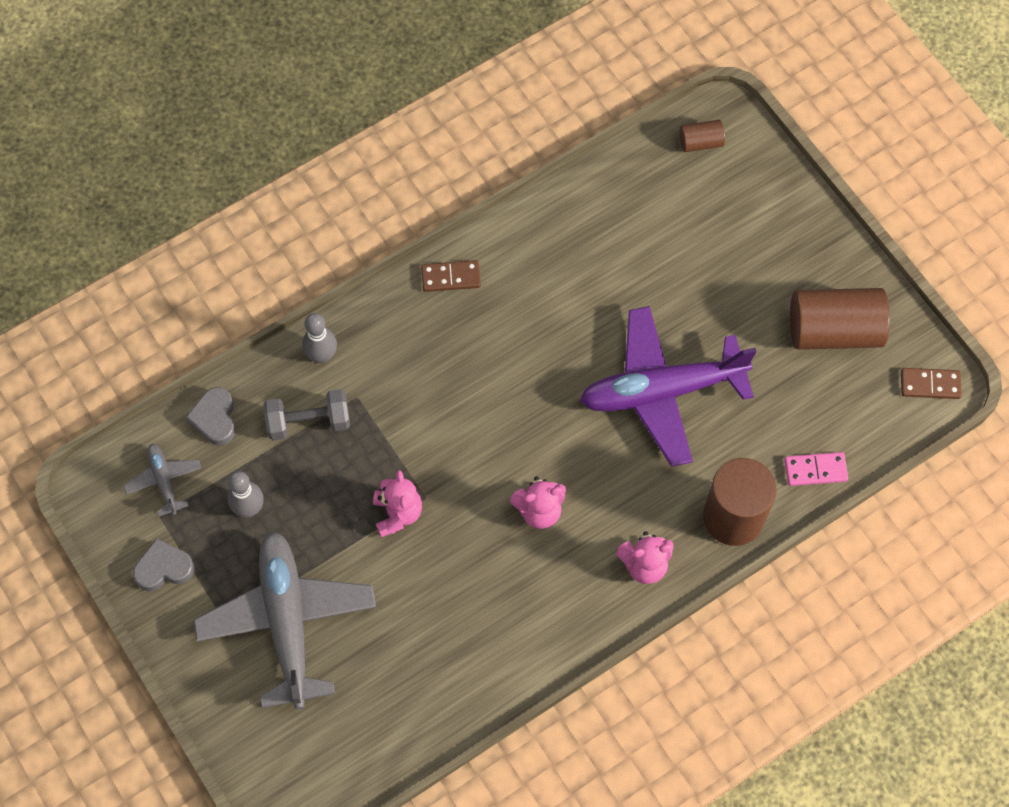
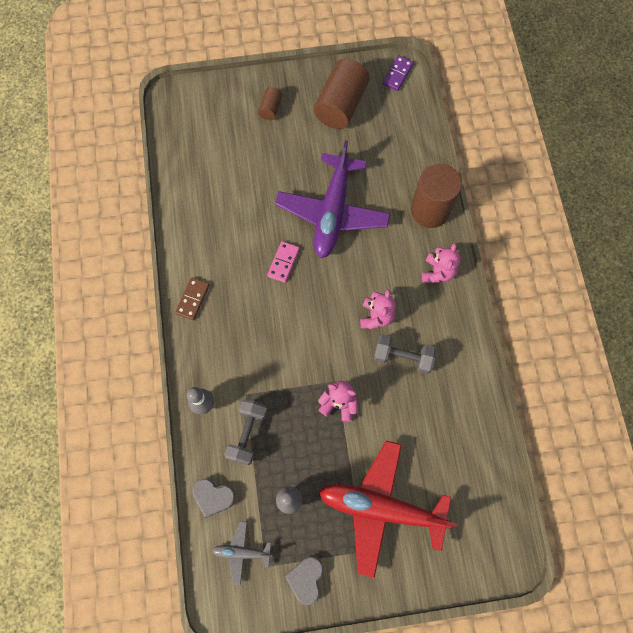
camera: 65 degrees left, 5 degrees up
(287, 621) = (381, 508): grey plane -> red plane
(498, 567) = (402, 357): none -> grey dumbbell
(700, 142) = (183, 117): brown cylinder -> brown cylinder (270, 109)
(815, 470) = (421, 154): pink domino -> pink domino (283, 262)
(930, 385) = (397, 74): brown domino -> purple domino

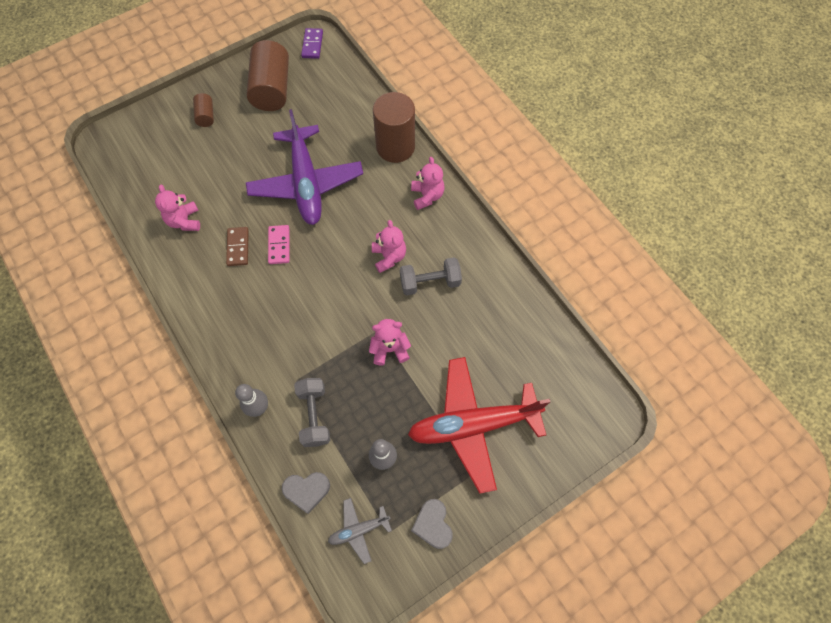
camera: 25 degrees left, 5 degrees down
(192, 299) = (204, 315): brown domino -> brown domino (238, 247)
(211, 204) = (184, 221): none -> pink teddy bear

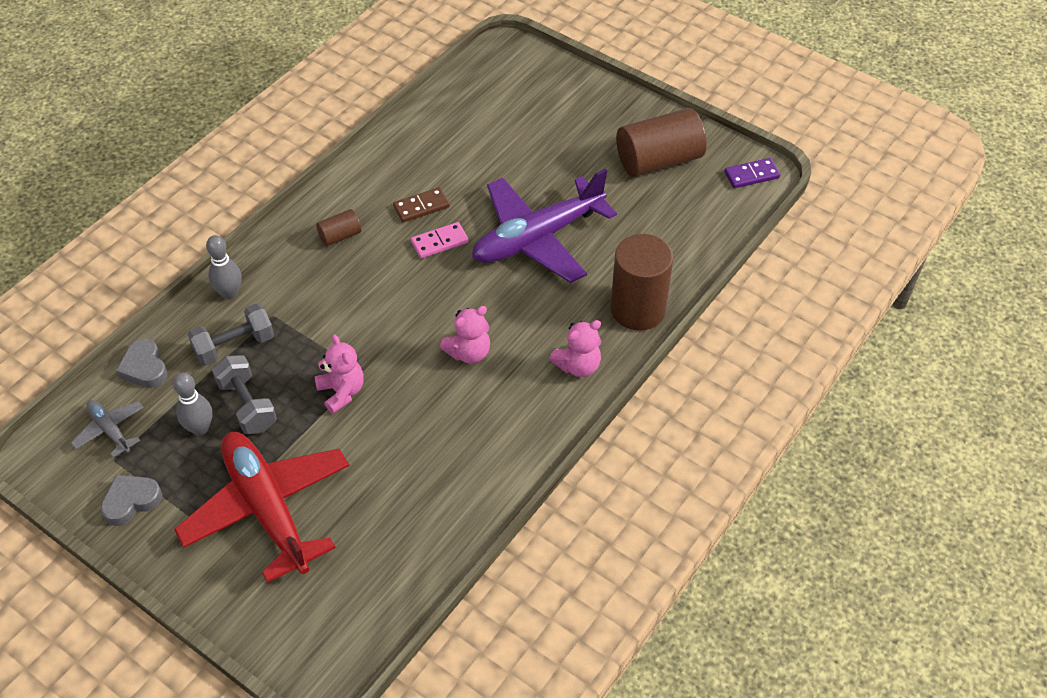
camera: 70 degrees right, 15 degrees down
(184, 221) = (435, 150): pink teddy bear -> none
(206, 116) = (586, 117): brown cylinder -> brown cylinder (340, 236)
(430, 282) = (450, 406): grey dumbbell -> grey dumbbell (247, 405)

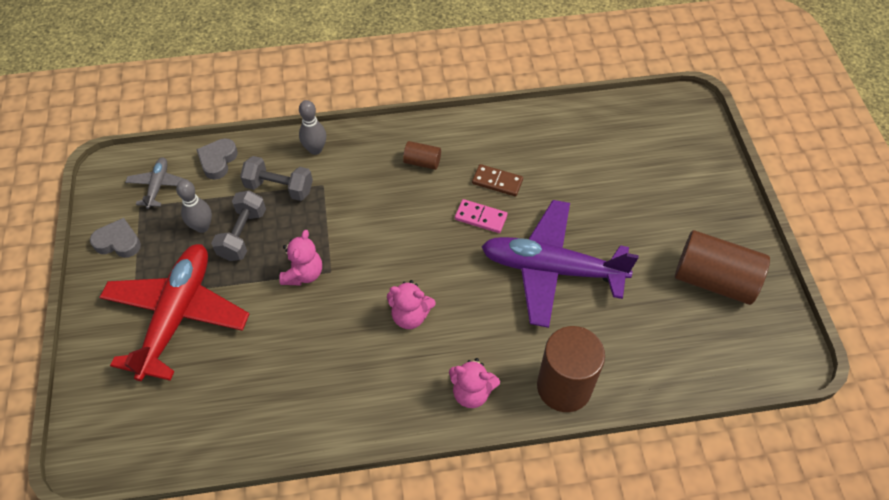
camera: 45 degrees right, 5 degrees up
(751, 175) = (781, 352): purple domino -> none

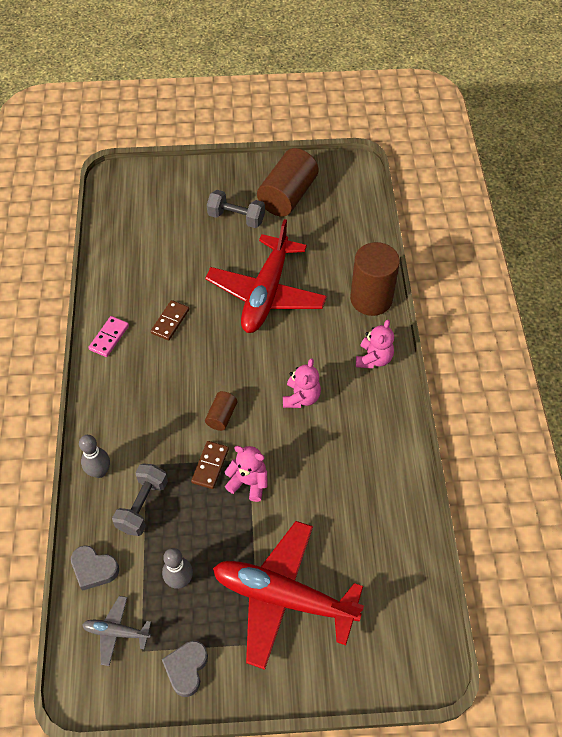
camera: 85 degrees left, 0 degrees up
(242, 234) = (195, 539): grey dumbbell -> grey dumbbell (236, 218)
(322, 238) = (210, 466): none -> brown domino
(422, 162) = (135, 378): brown cylinder -> brown cylinder (221, 416)
(481, 217) = (207, 337): pink domino -> pink domino (109, 337)
(552, 269) = (266, 293): purple plane -> red plane

